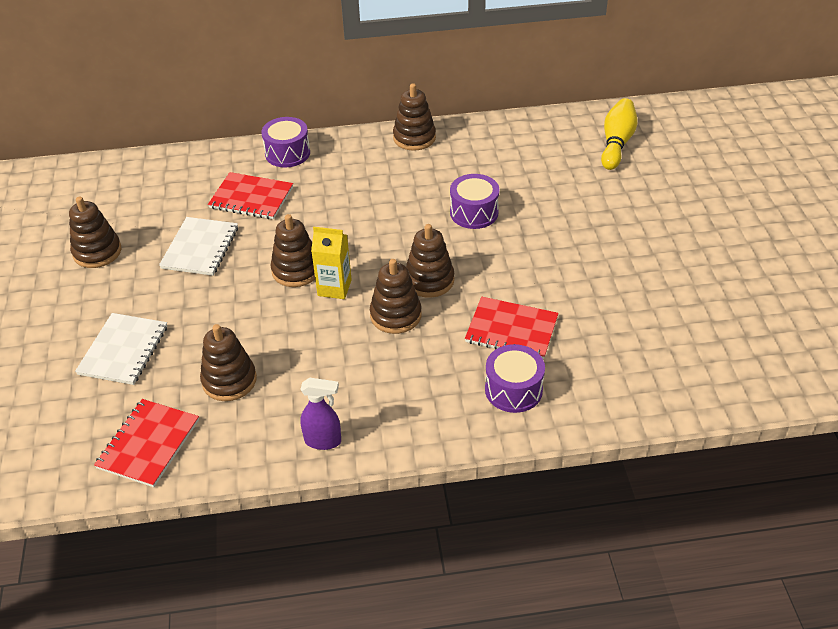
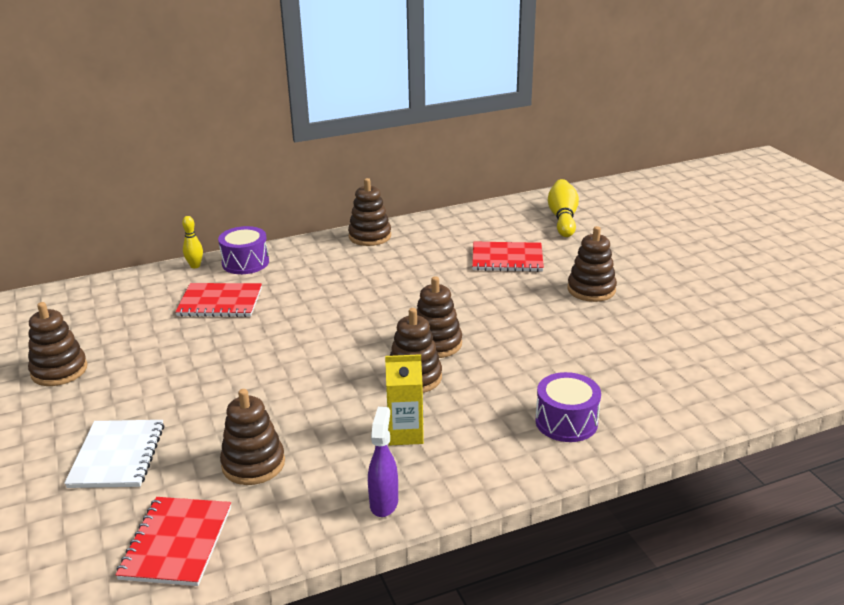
camera: 15 degrees left, 15 degrees down
(200, 248) = (178, 351): white notebook -> none
(241, 150) = (195, 266): none -> yellow bowling pin
(296, 270) = (292, 355): brown stacking toy -> brown stacking toy (591, 290)
(323, 441) = (384, 503): purple spray bottle -> purple spray bottle turned 75 degrees counterclockwise
(334, 288) = (339, 364): yellow carton -> yellow carton (405, 434)
(474, 212) = (455, 285): purple drum -> none
(511, 329) = (538, 372): red notebook -> red notebook (507, 259)

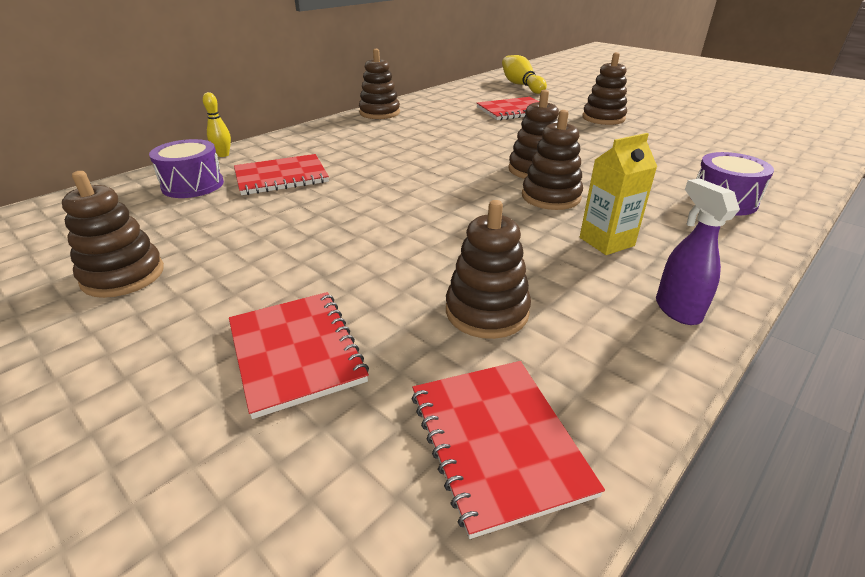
camera: 25 degrees left, 5 degrees up
(117, 456) = (295, 352): white notebook -> red notebook
(245, 263) = (277, 145): purple drum -> purple drum (193, 185)

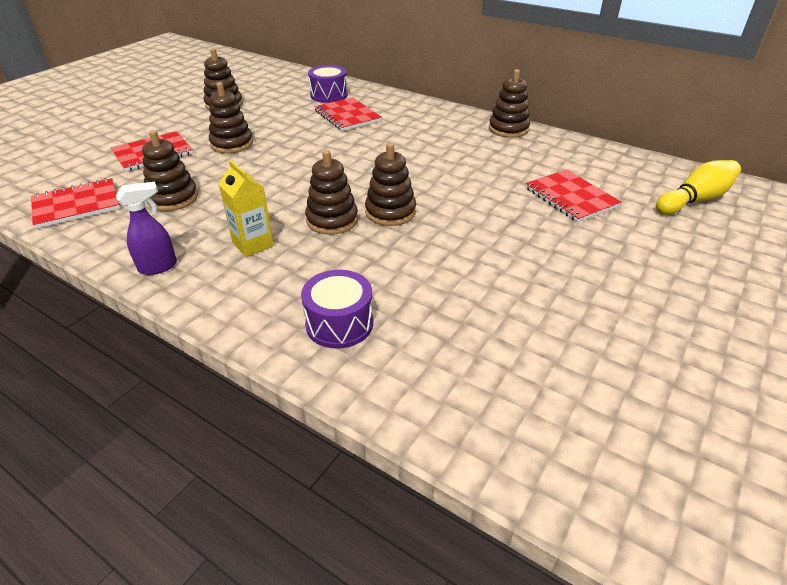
camera: 80 degrees right, 5 degrees up
(223, 155) = (380, 92): yellow bowling pin -> none
(603, 118) = (587, 261): brown stacking toy -> brown stacking toy (232, 144)

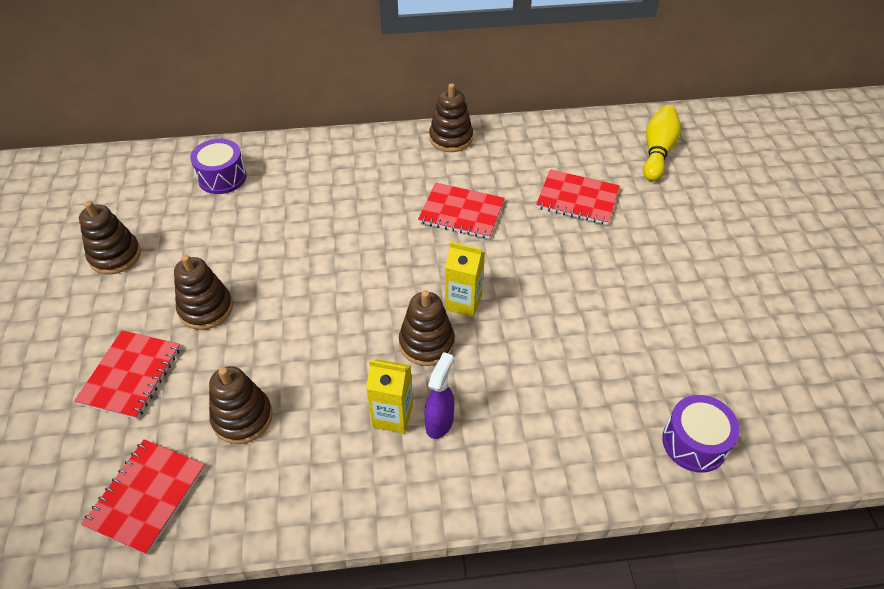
camera: 40 degrees left, 10 degrees up
(158, 267) = (342, 500): purple spray bottle -> purple spray bottle (439, 422)
(339, 323) = (554, 441): purple drum -> purple drum (694, 443)
(347, 116) = (281, 199): red notebook -> red notebook (461, 212)
(390, 212) = (463, 302): brown stacking toy -> yellow carton

